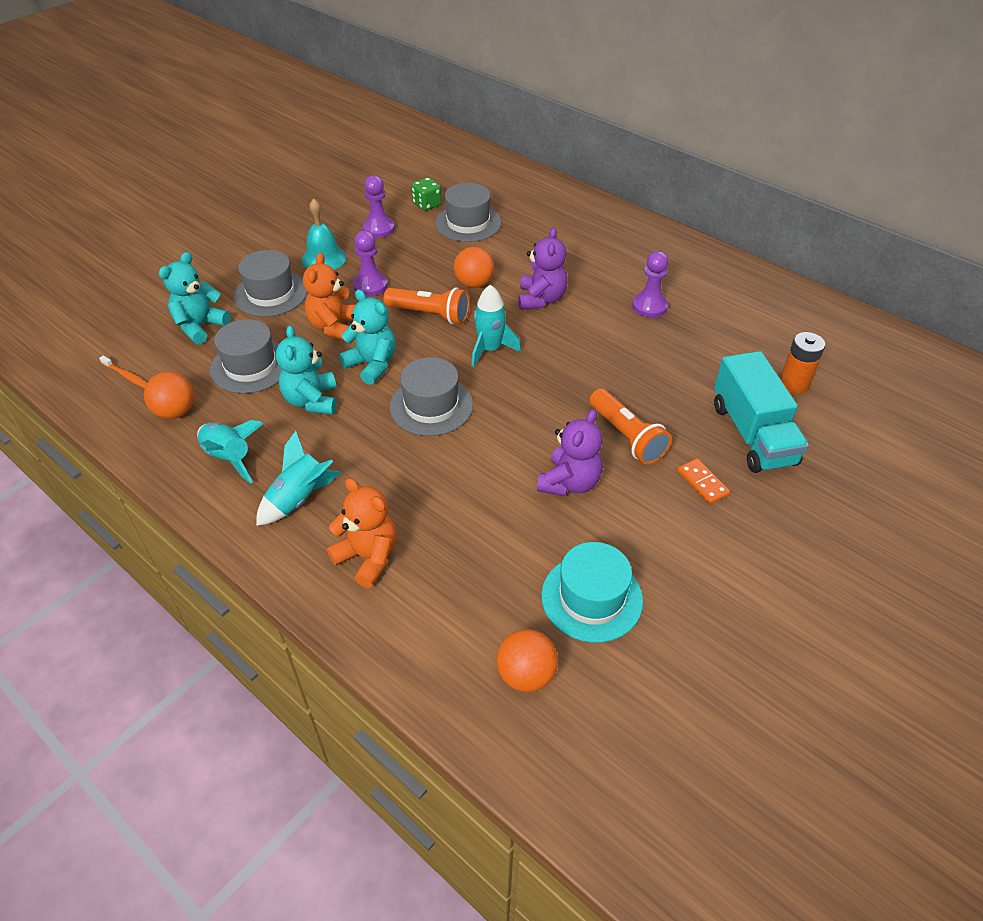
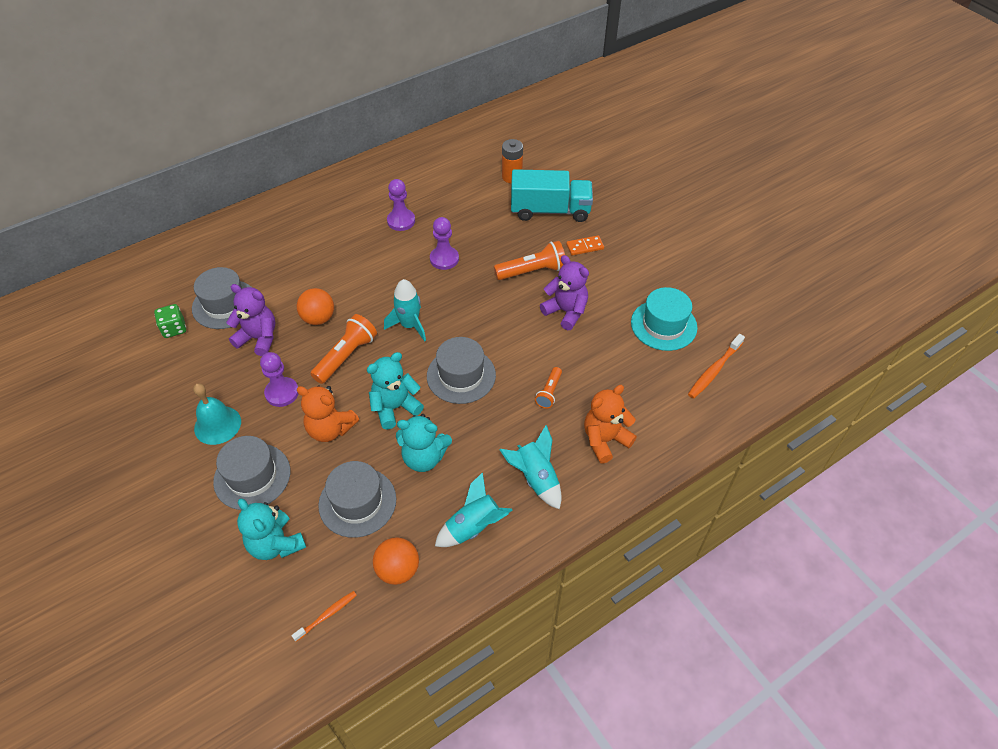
camera: 75 degrees left, 5 degrees up
(379, 229) = (192, 373): purple pawn -> purple pawn (444, 259)
(429, 489) = (549, 392): none -> orange flashlight
(526, 675) = (714, 370): orange ball -> orange toothbrush
(541, 299) = (361, 280): purple teddy bear -> purple teddy bear (258, 338)

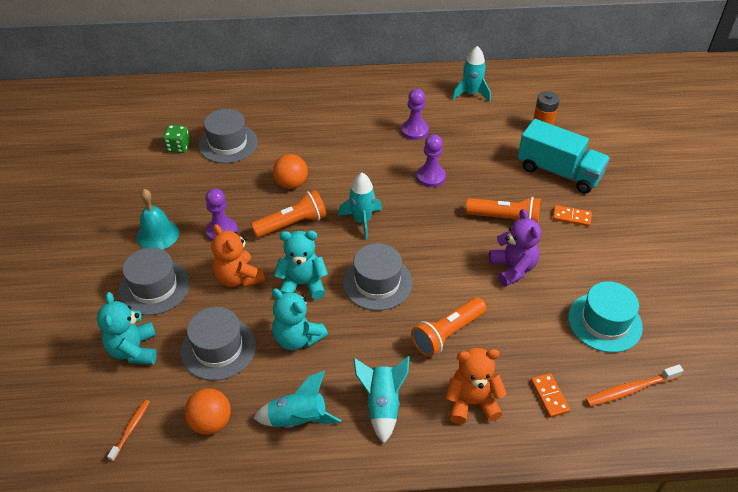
camera: 30 degrees right, 5 degrees down
(258, 338) = (234, 180): purple teddy bear -> none
(327, 615) = (131, 429): orange toothbrush -> orange toothbrush turned 60 degrees counterclockwise
(429, 166) = (471, 94): none -> turquoise rocket
(549, 392) = (447, 334): orange flashlight -> orange flashlight, size x1.71
(660, 405) = (549, 396): none -> orange domino

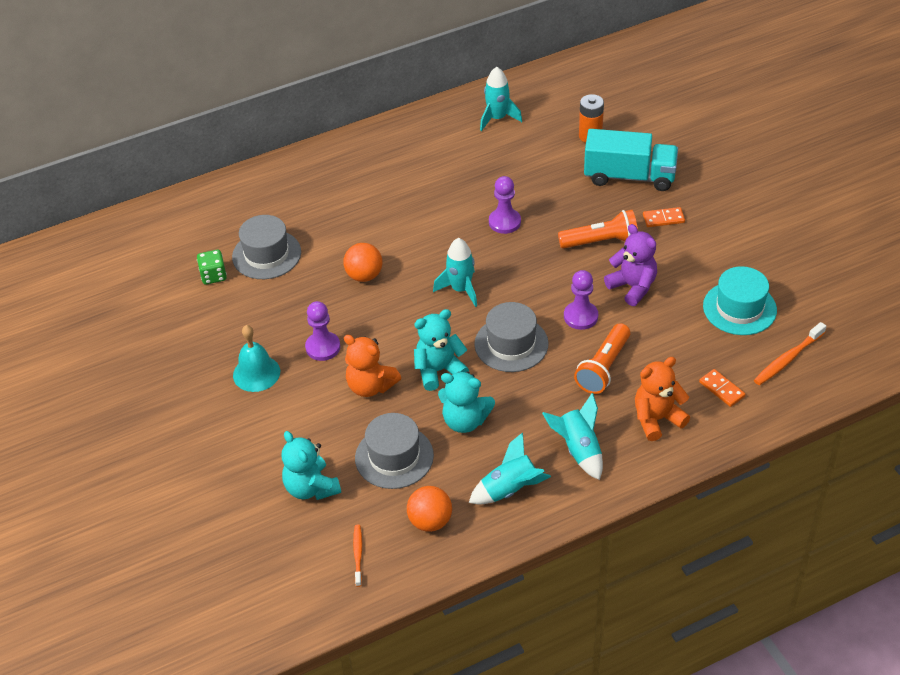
camera: 20 degrees left, 0 degrees up
(154, 287) = (290, 424): grey hat -> none
(292, 224) = (391, 316): orange flashlight -> none
(414, 131) = (460, 178): purple pawn -> purple pawn (580, 316)

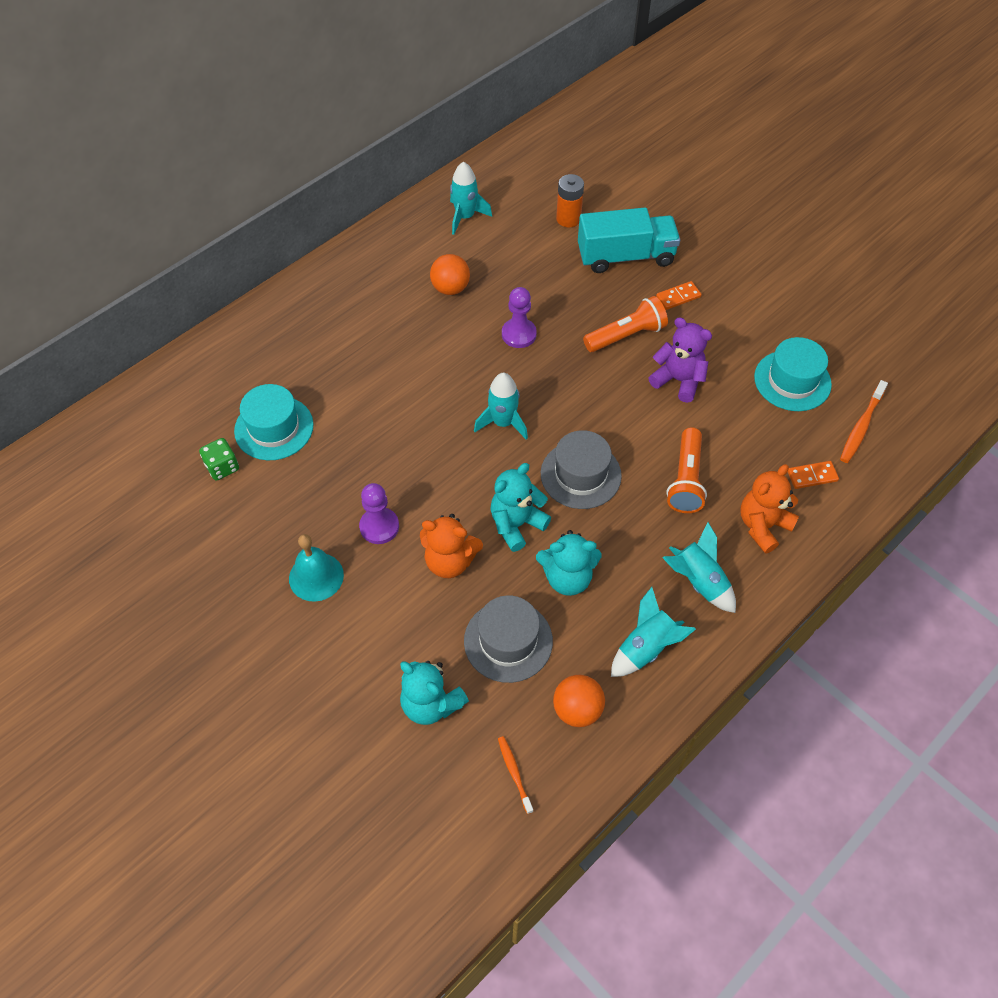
camera: 20 degrees left, 10 degrees up
(266, 254) = (274, 428): grey hat -> turquoise hat
(364, 275) = (392, 429): orange ball -> orange ball (450, 288)
(580, 316) = (639, 426): purple pawn -> none
(721, 389) = (812, 476): orange domino -> orange domino turned 45 degrees counterclockwise

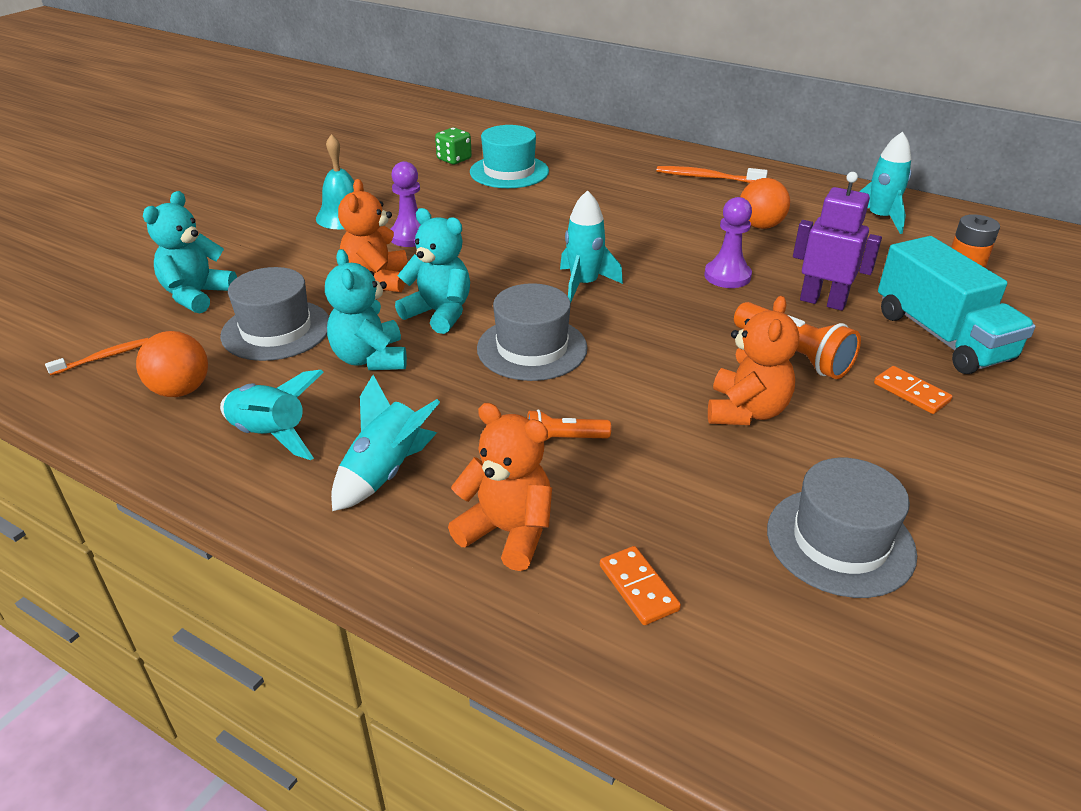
camera: 75 degrees right, 20 degrees down
(569, 296) = (822, 302): none -> purple robot
(678, 380) = (746, 411): purple teddy bear -> orange teddy bear
(686, 480) = (563, 439): orange flashlight -> orange flashlight, size x0.59
(792, 381) = (840, 541): turquoise hat -> grey hat
(861, 427) = (797, 655): orange toothbrush -> orange toothbrush (707, 178)

